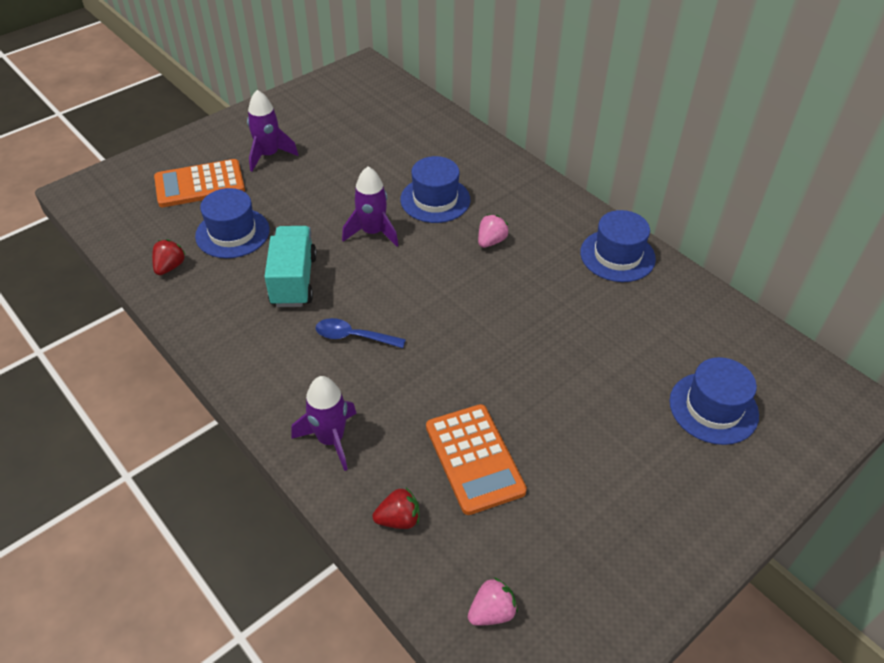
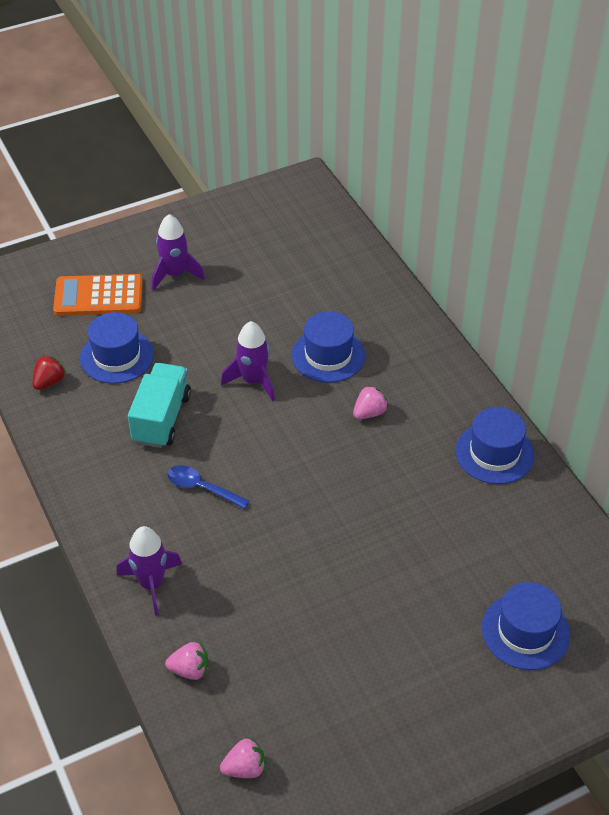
camera: 15 degrees right, 0 degrees up
(398, 519) = (190, 670): red strawberry -> pink strawberry
(474, 459) = (276, 630): orange calculator -> none

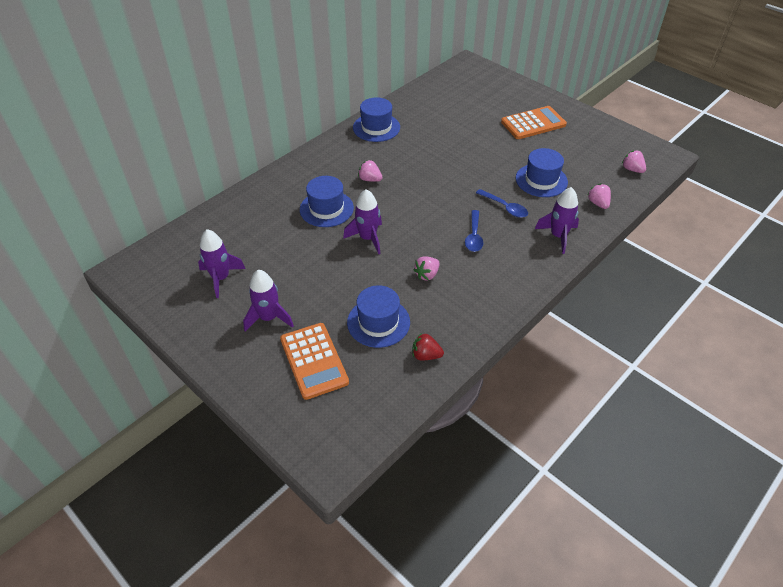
camera: 110 degrees left, 0 degrees up
(161, 418) = (427, 274): turquoise truck -> pink strawberry
(239, 545) = (505, 207): none -> blue spoon
(254, 248) = (221, 278): none -> purple rocket
(431, 675) = (533, 123): none -> orange calculator
(525, 631) = (486, 101): blue hat -> blue hat (541, 180)

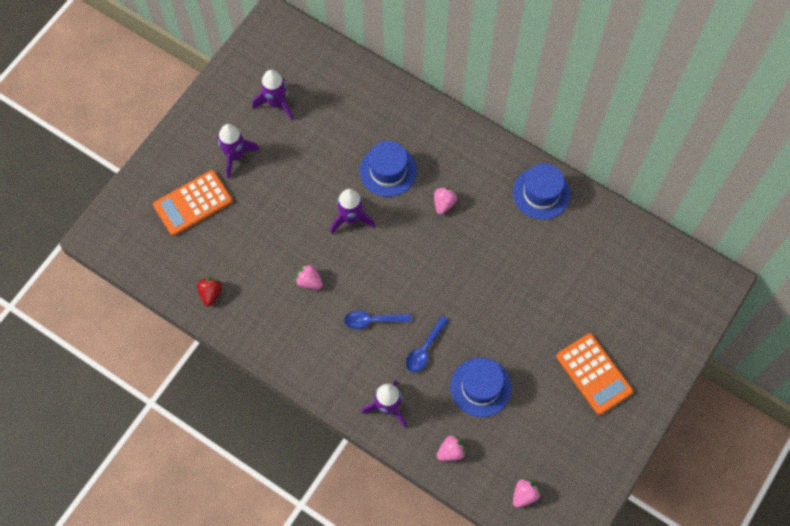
camera: 80 degrees right, 20 degrees up
(378, 322) = (243, 247): blue hat -> none

